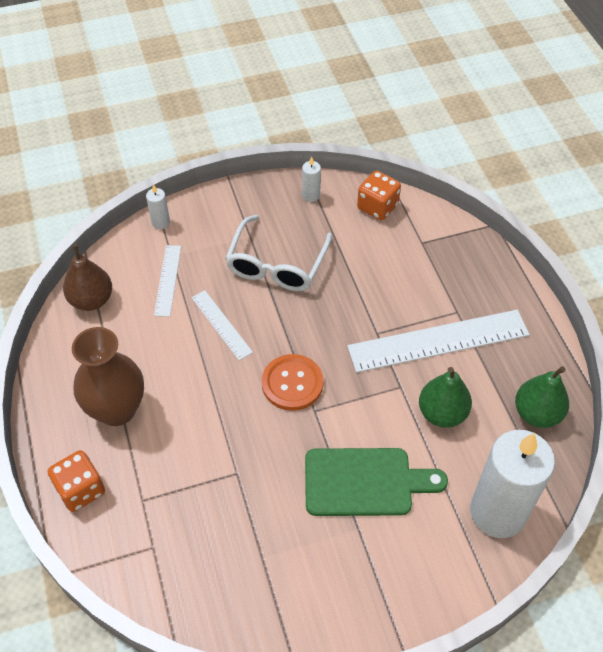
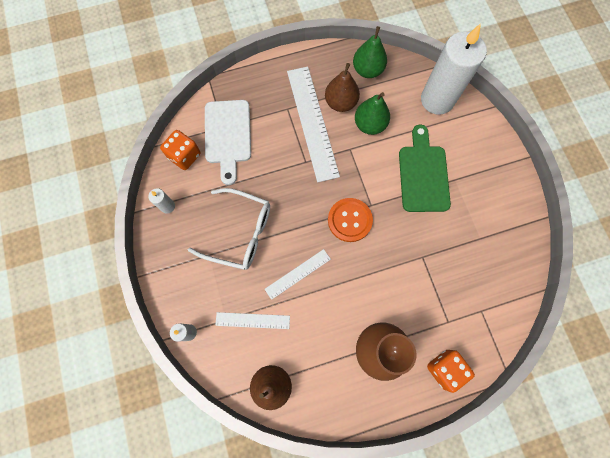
camera: 90 degrees left, 20 degrees up
(409, 248) = (228, 136): none -> white cutting board
(474, 376) = (340, 103): none -> brown pear

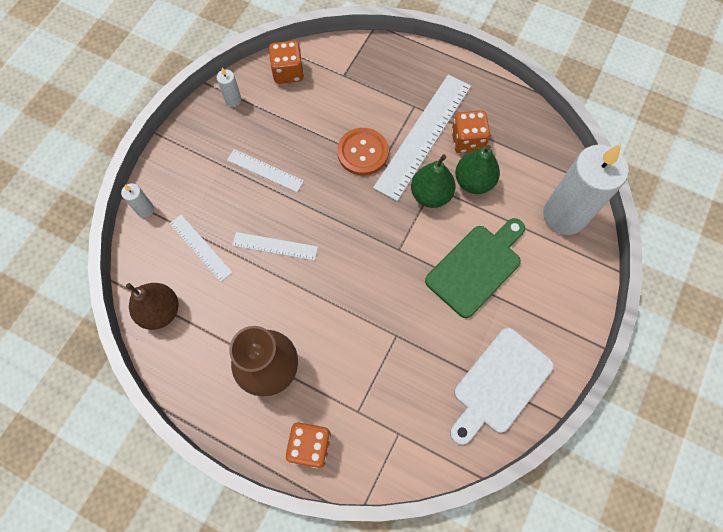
camera: 45 degrees right, 5 degrees down
(228, 136) = (339, 86): white cutting board -> white cutting board (499, 384)
(239, 233) = (265, 170): white glasses -> white ruler
(340, 103) = (467, 141): brown pear -> orange dice
(349, 220) = (366, 244): orange button -> orange button (362, 152)
(367, 70) = (524, 134): green pear -> green pear (431, 195)

